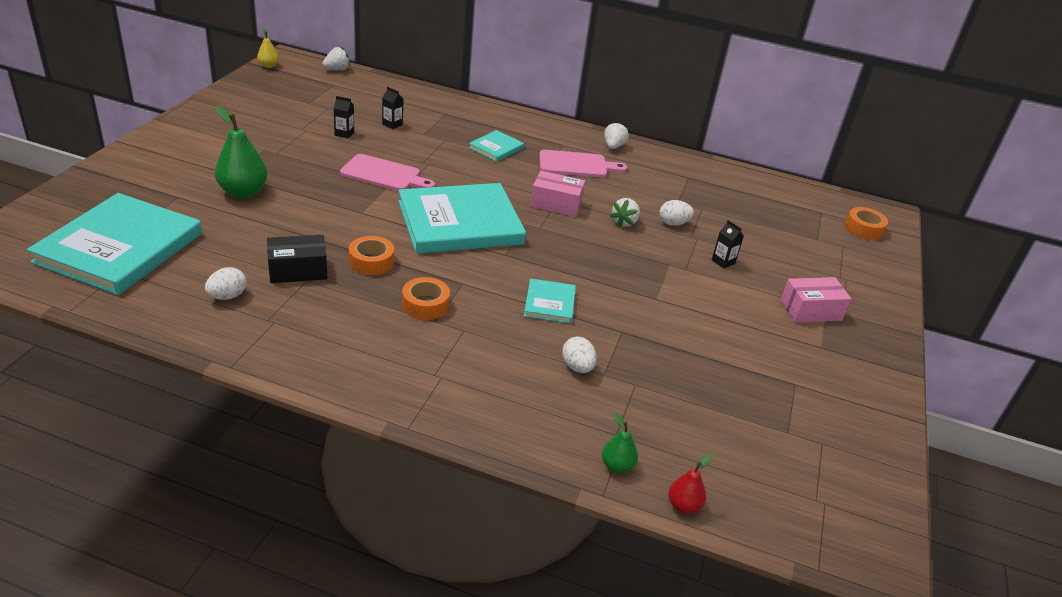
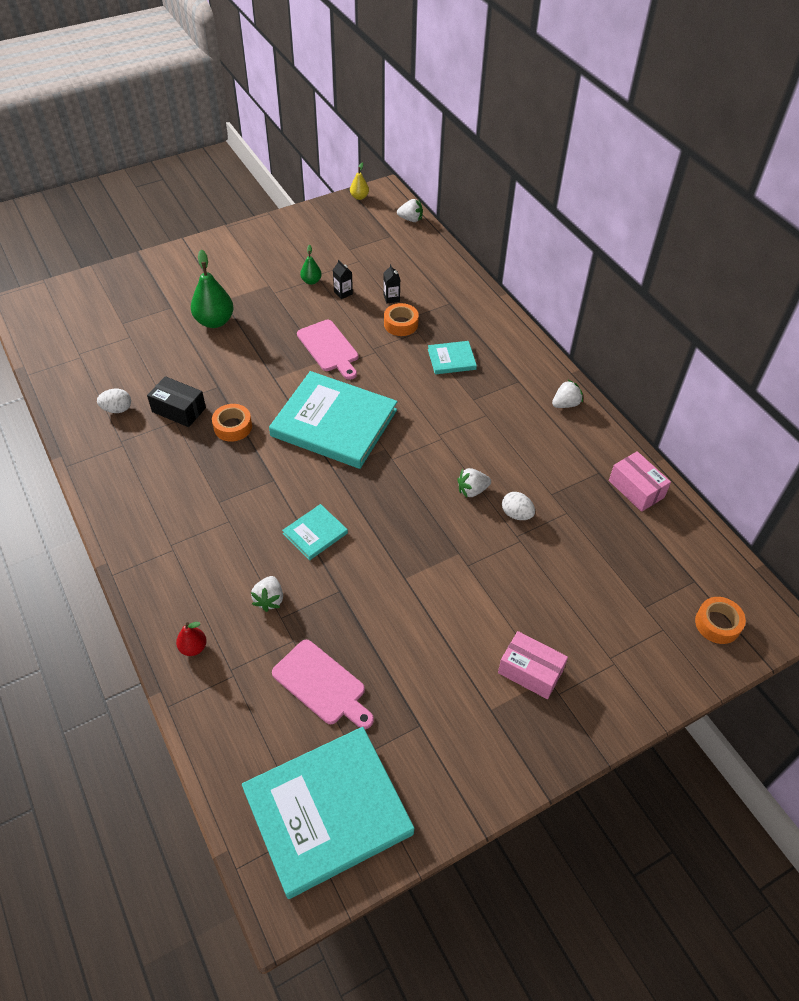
camera: 45 degrees right, 15 degrees up
(120, 248) = (97, 337): turquoise book -> turquoise book (327, 812)
(425, 305) = (227, 484): orange tape -> orange tape (401, 324)
(556, 204) = (434, 442): pink box -> pink box (636, 489)
(576, 165) = (503, 409): pink cutting board -> pink cutting board (322, 684)
(577, 367) = (269, 599): white egg -> white strawberry
(617, 466) = (201, 693): green pear -> green pear (311, 281)
(683, 505) = (207, 753): red pear -> red pear (193, 647)
(723, 262) = (512, 577): black carton -> none

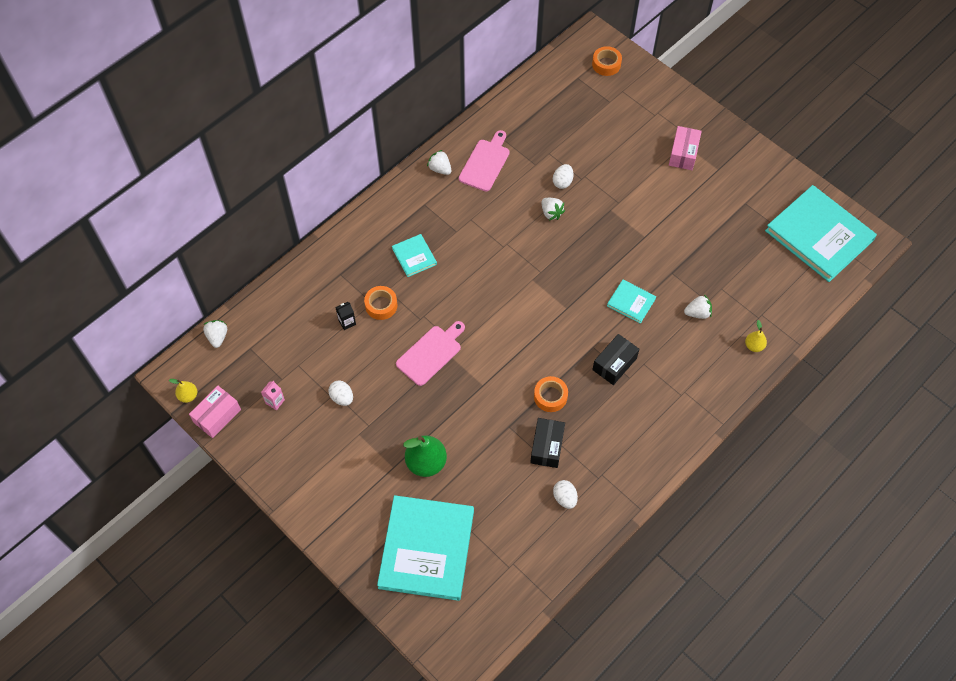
camera: 105 degrees left, 10 degrees up
(193, 647) = (754, 346): red pear -> yellow pear
(242, 493) = (614, 364): none -> black box
(311, 281) = (342, 397): green pear -> white egg
(322, 684) = (744, 262): pink cutting board -> pink cutting board (485, 163)
(328, 242) = (275, 401): none -> pink carton
(334, 423) = (518, 322): turquoise book -> turquoise book (426, 549)
(343, 293) = (351, 364): black carton -> none
(636, 489) = (511, 116): pink box -> pink box (217, 416)

